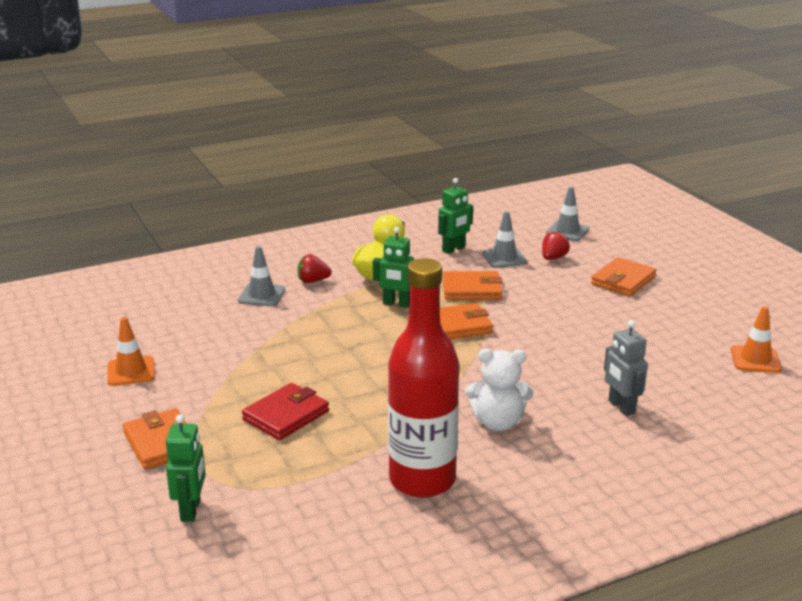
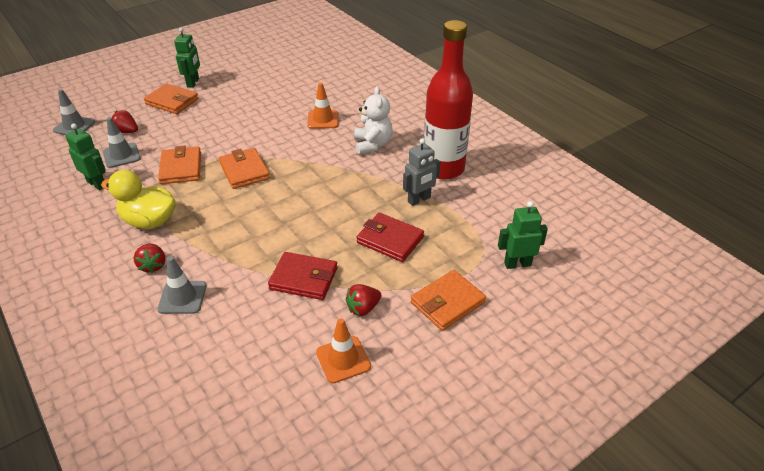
camera: 100 degrees left, 15 degrees up
(188, 388) = (363, 308): none -> red strawberry
(251, 356) = (304, 279): none -> red wallet
(396, 304) = (205, 206): green robot -> green robot (193, 83)
(621, 407) = (344, 103): grey robot -> grey robot (419, 200)
(755, 359) = (282, 61): orange traffic cone -> orange traffic cone (323, 119)

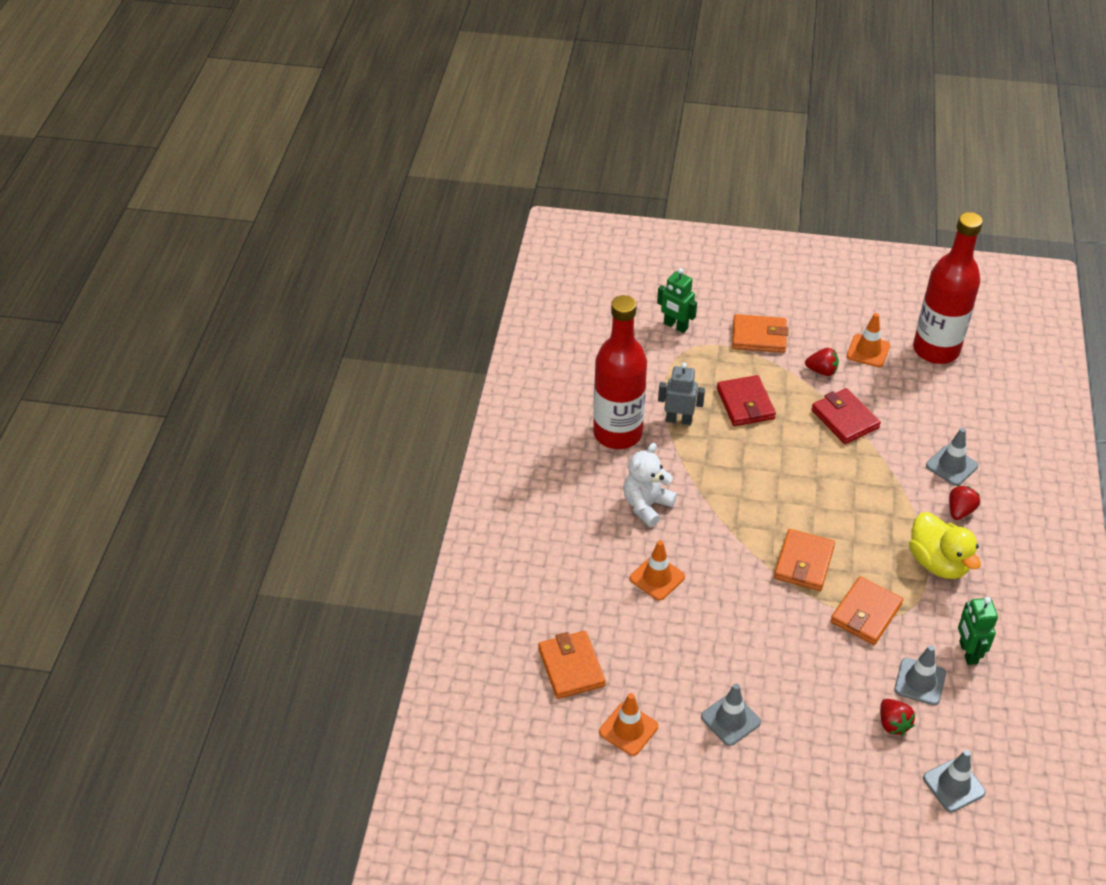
camera: 135 degrees left, 5 degrees up
(172, 101) = (803, 747): orange wallet -> orange wallet (571, 667)
(193, 83) = (748, 771): green robot -> none
(220, 93) = (730, 719): none -> grey traffic cone
(267, 68) = (628, 729): none -> orange traffic cone
(279, 412) = (936, 350): none -> red bottle

